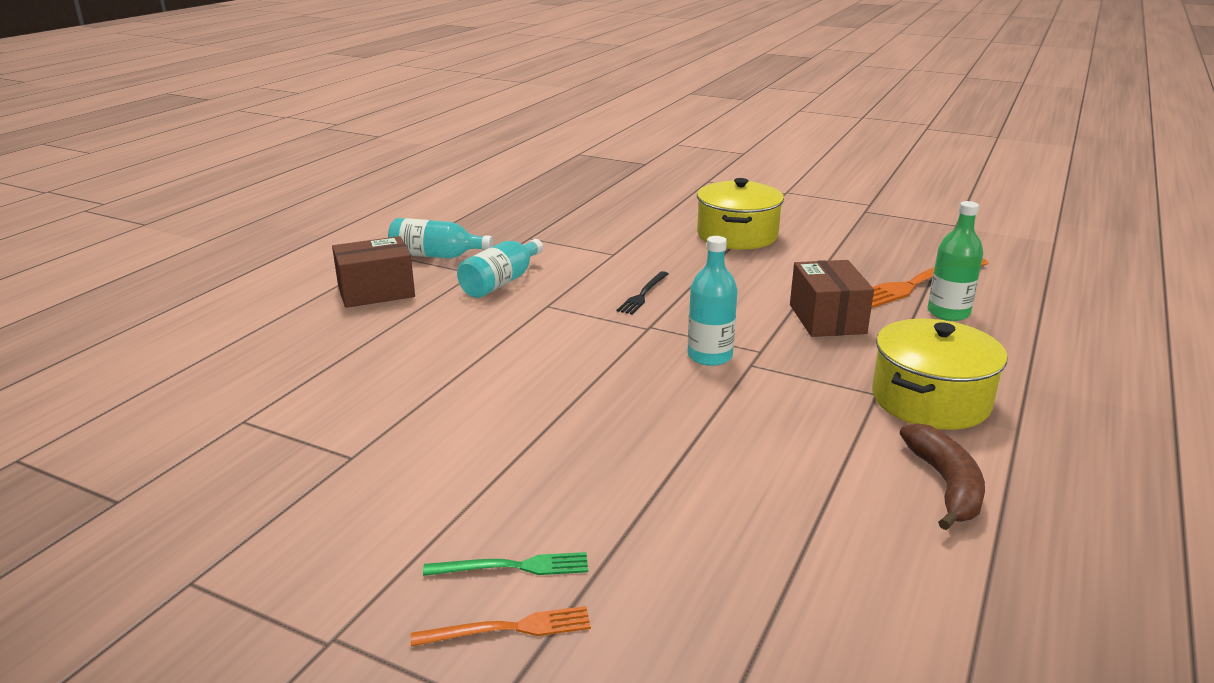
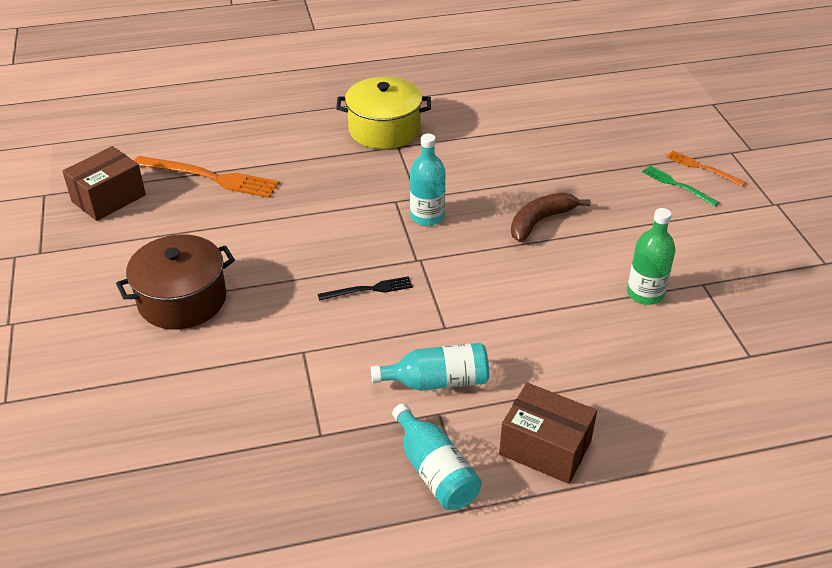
camera: 130 degrees left, 15 degrees up
(737, 235) = (182, 299): yellow pot -> brown pot
(827, 319) = (316, 193): brown box -> brown box (108, 198)
(945, 485) = (462, 107): brown banana -> brown banana (540, 221)
(948, 313) = (252, 152): green bottle -> green bottle (645, 293)

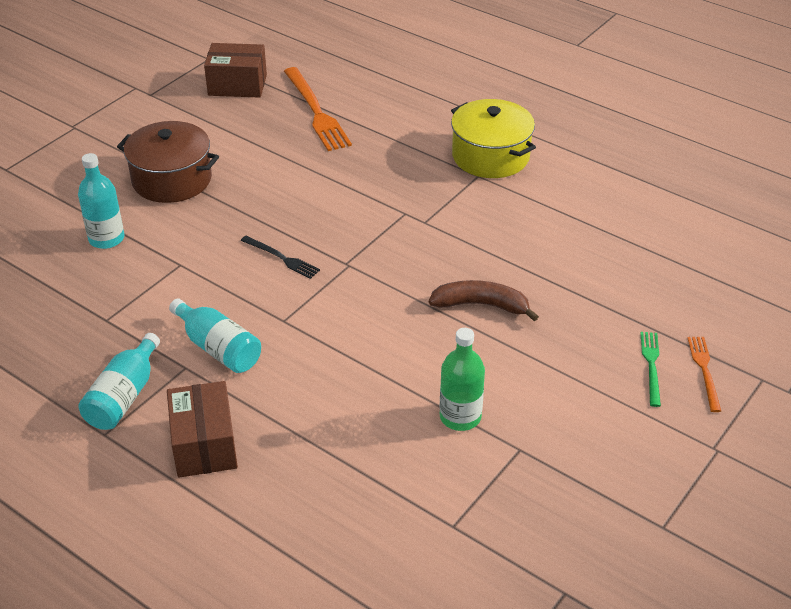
camera: 50 degrees right, 0 degrees up
(427, 216) = (406, 240): turquoise bottle -> turquoise bottle (106, 239)

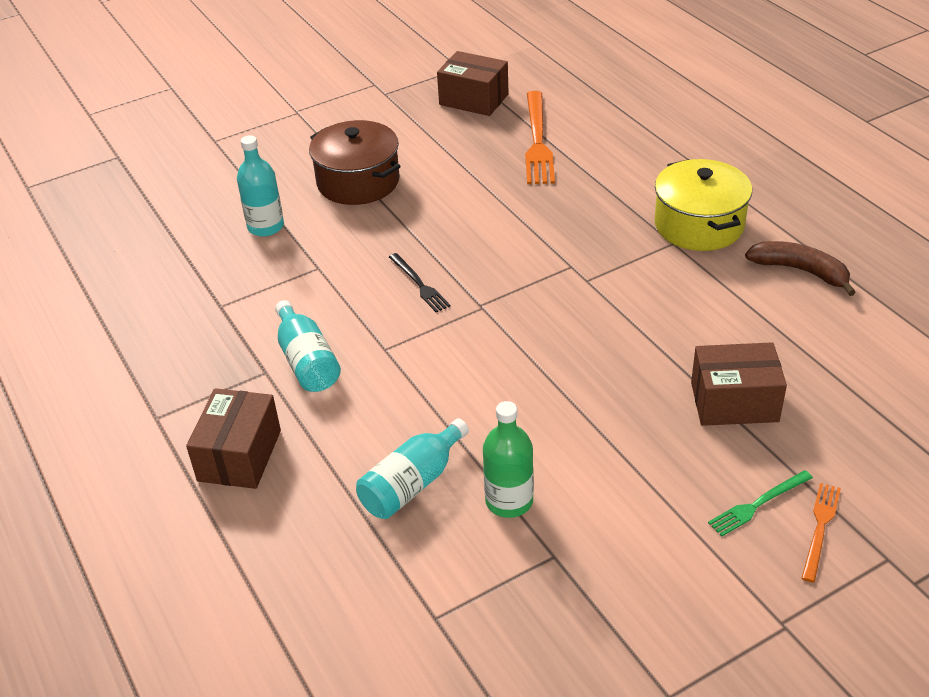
camera: 25 degrees right, 0 degrees up
(124, 396) = (194, 386): turquoise bottle -> turquoise bottle (412, 484)
(481, 305) = (599, 385): brown banana -> brown banana (800, 271)
(593, 292) = (734, 402): none -> brown box
(651, 365) = (758, 504): green fork -> green fork turned 150 degrees counterclockwise

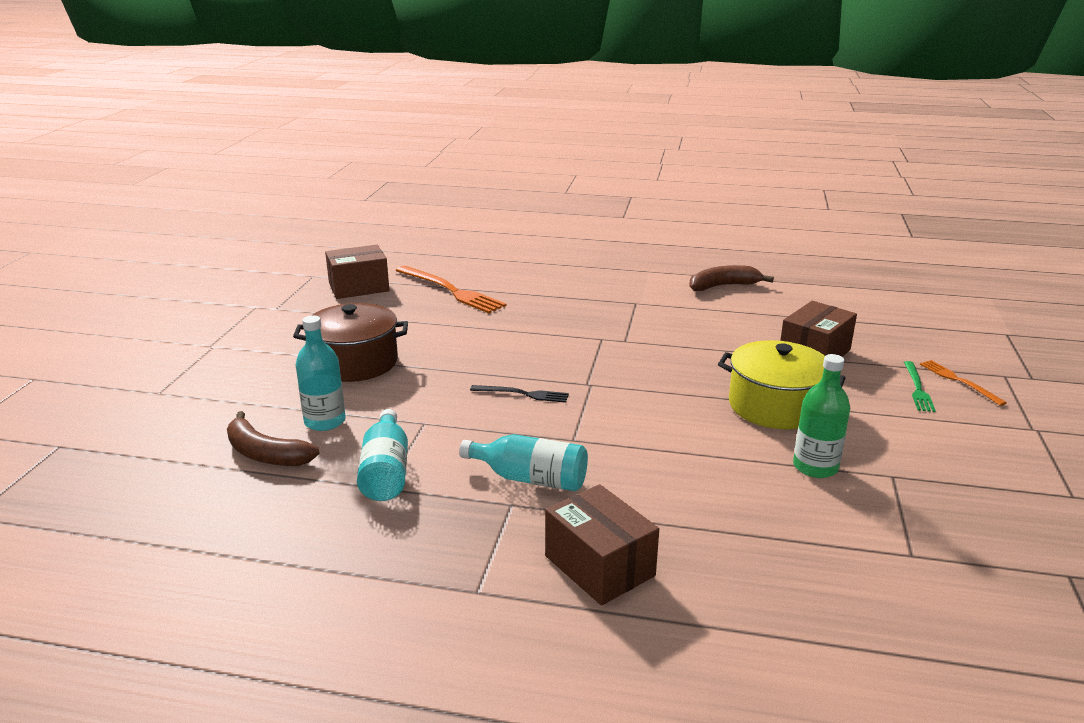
camera: 50 degrees left, 15 degrees down
(200, 233) = (265, 454): none -> brown banana
(412, 484) = (747, 497): turquoise bottle -> turquoise bottle (386, 471)
(699, 225) = (632, 289): yellow pot -> yellow pot (775, 406)

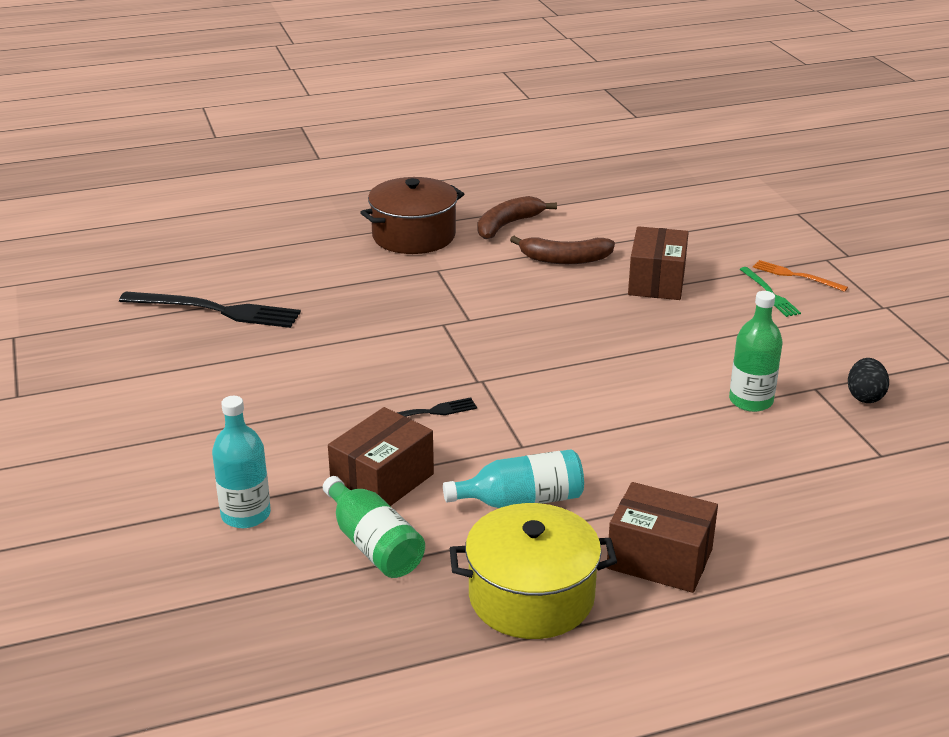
camera: 30 degrees left, 5 degrees up
(265, 454) = (221, 573): brown banana -> brown banana (565, 259)
(355, 362) = (201, 435): brown pot -> brown pot (413, 236)
(359, 287) = (94, 337): brown box -> brown box (382, 481)
(386, 471) = (373, 544): turquoise bottle -> green bottle
(451, 291) = (216, 310): orange fork -> black fork
(775, 406) = (669, 350): yellow pot -> yellow pot (531, 596)
(941, 498) = (865, 396): none -> black egg

